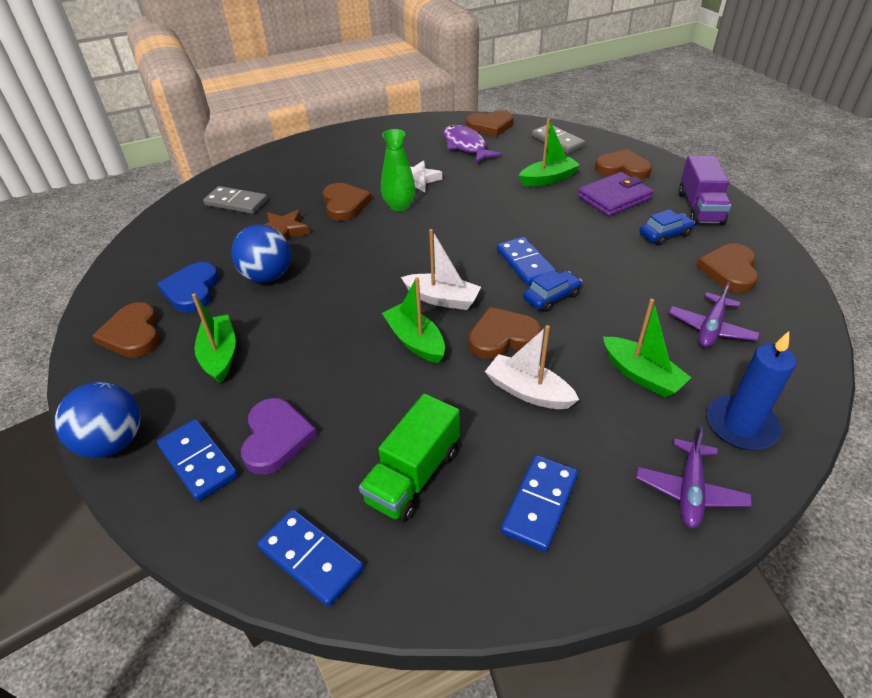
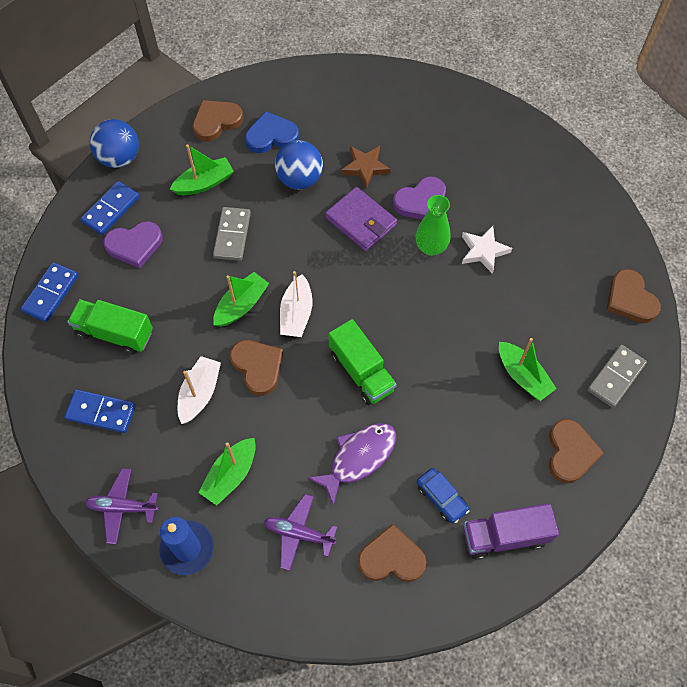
camera: 75 degrees right, 20 degrees up
(236, 203) = (400, 116): grey domino -> grey domino (232, 235)
(345, 204) = (421, 201): brown heart -> purple heart
(466, 146) = (571, 282): purple fish -> purple fish (359, 458)
(525, 263) = (361, 371): blue domino -> green truck
(551, 297) = (317, 399): blue car -> none
(614, 197) = (502, 446): purple wallet -> purple wallet (361, 221)

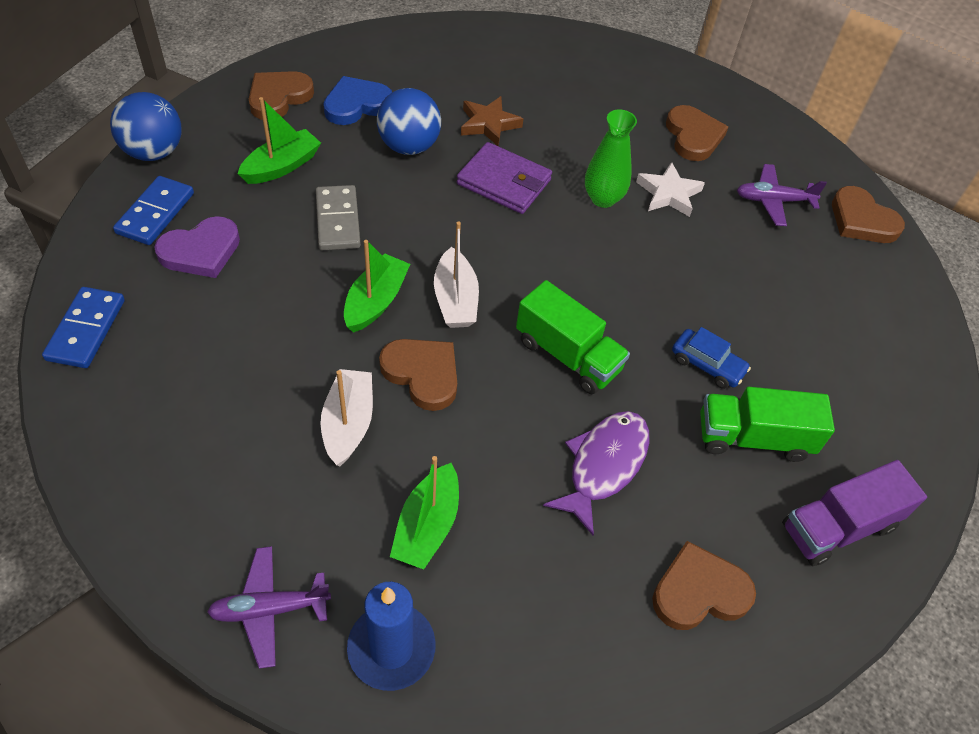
camera: 20 degrees left, 10 degrees down
(101, 412) = (202, 477): blue domino -> none
(114, 333) = (198, 366): green truck -> green truck (753, 438)
(299, 533) = (555, 587): purple plane -> purple plane (773, 201)
(421, 201) = (571, 151): purple heart -> none
(441, 498) = (735, 494): blue car -> blue car (707, 365)
(522, 376) = (775, 325): green boat -> none
(570, 453) = (873, 405): brown heart -> brown heart (693, 136)
(615, 377) = (885, 307): grey domino -> none

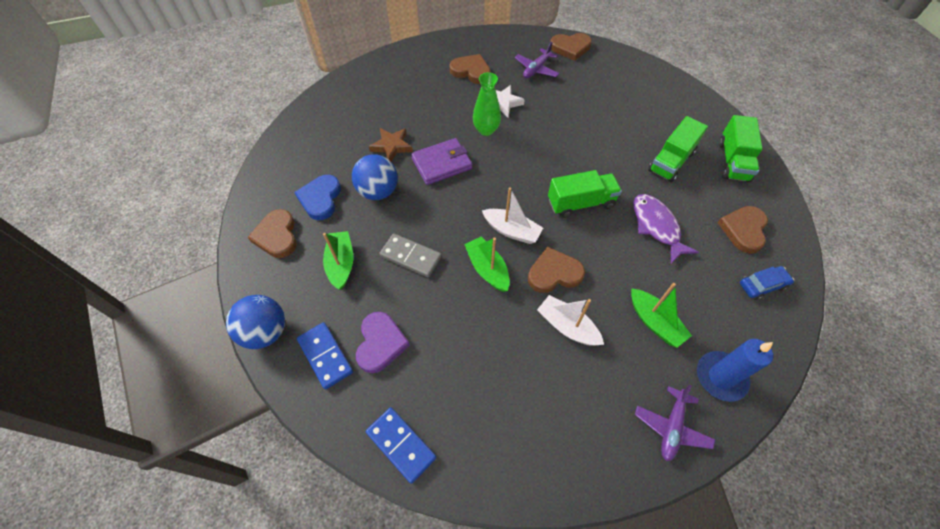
camera: 50 degrees left, 5 degrees up
(707, 365) = (620, 152): blue car -> blue car (762, 285)
(838, 527) = (733, 161): purple truck -> green truck

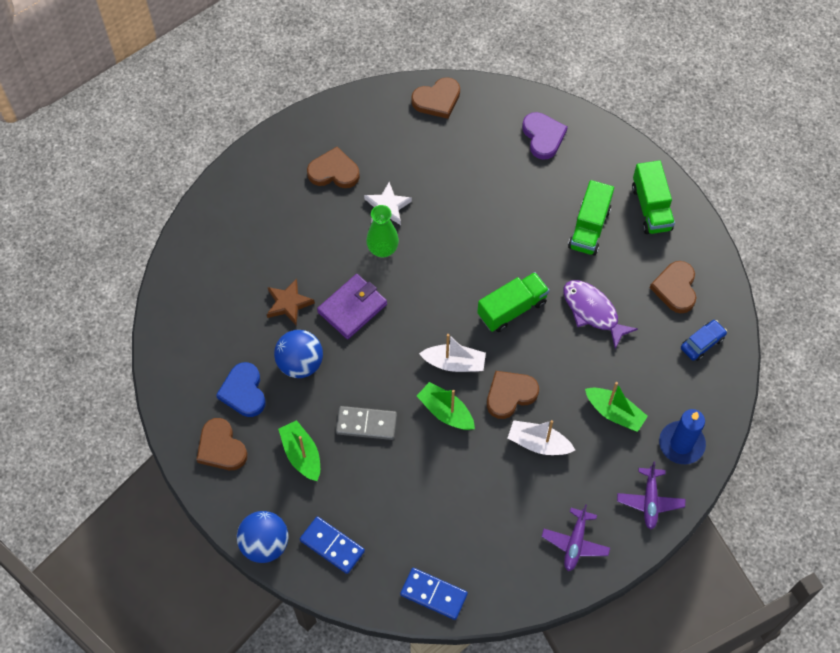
camera: 20 degrees left, 5 degrees up
(380, 343) = (377, 517): purple heart -> purple heart (543, 137)
(536, 69) = (408, 145): purple plane -> purple plane (575, 543)

